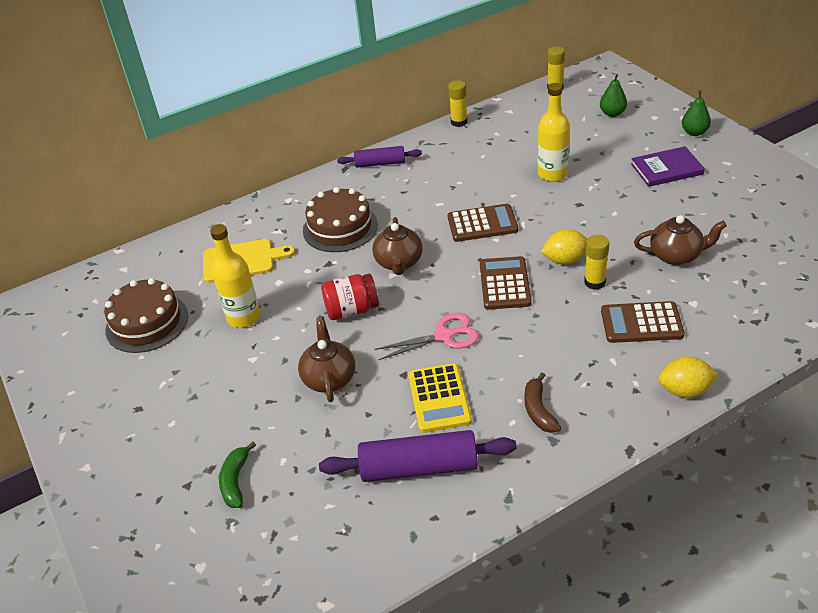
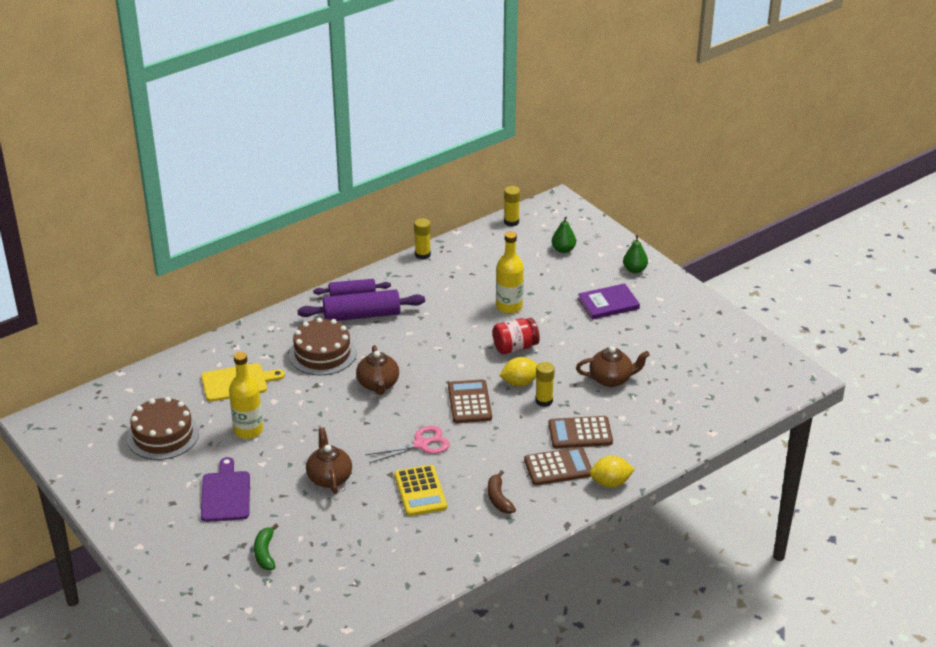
camera: 10 degrees left, 5 degrees down
(203, 398) = (225, 494): none -> purple cutting board
(351, 310) = (341, 424): red jar -> red jar (515, 347)
(419, 467) = (408, 540): purple rolling pin -> purple rolling pin (362, 315)
(482, 224) = (448, 351): brown calculator -> brown calculator (558, 467)

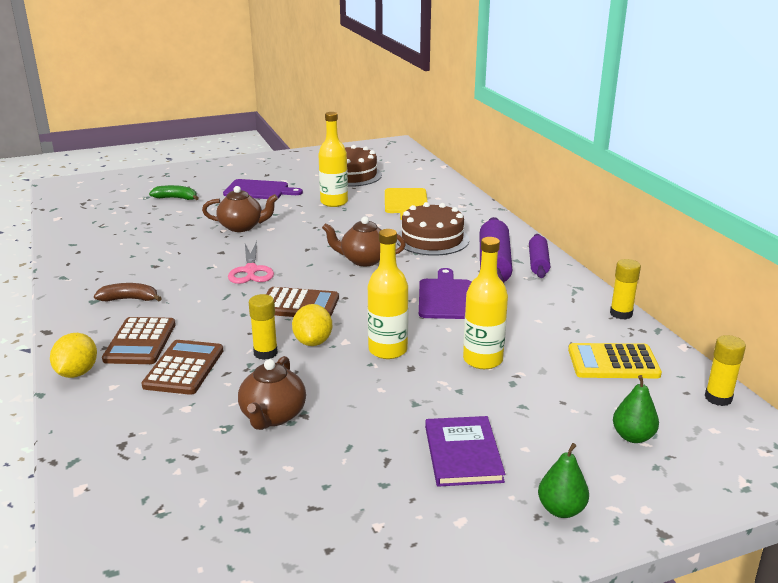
camera: 105 degrees right, 10 degrees down
(420, 491) = (183, 262): yellow calculator -> yellow calculator (613, 362)
(428, 332) = (446, 297): none -> purple cutting board
(515, 347) = (388, 350): red jar -> yellow bottle

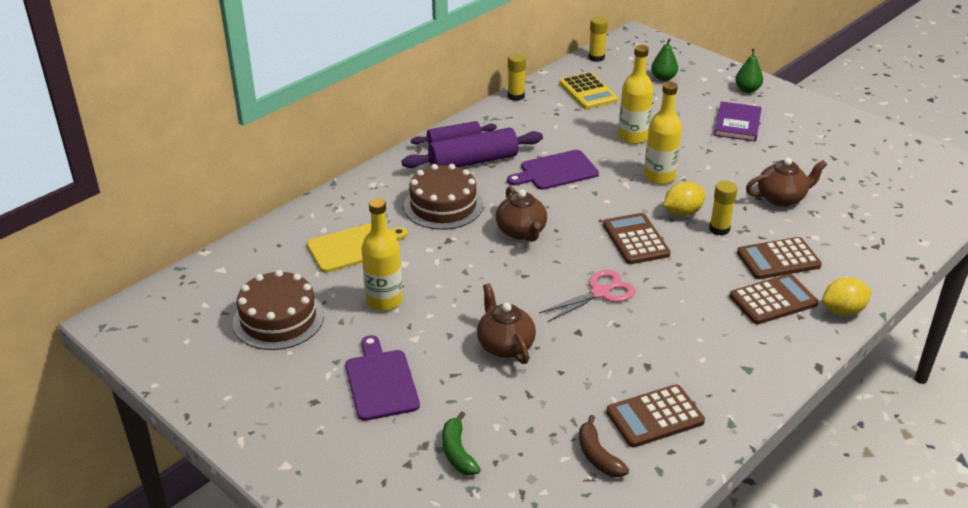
camera: 115 degrees left, 10 degrees up
(110, 255) = (654, 416): none -> brown calculator
(129, 299) = (722, 345): brown banana -> brown banana (597, 456)
(463, 454) = (737, 124): purple book -> purple book turned 45 degrees counterclockwise

